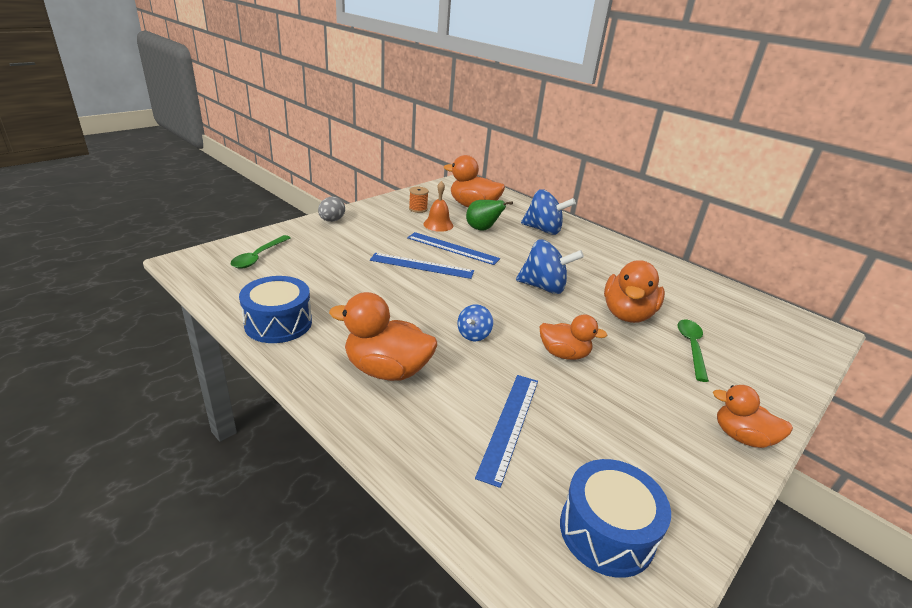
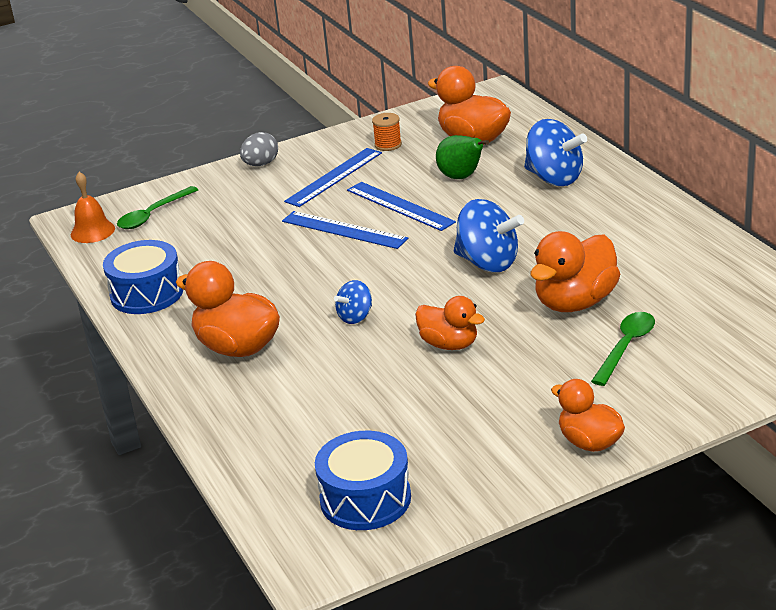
camera: 25 degrees right, 0 degrees up
(438, 224) = (402, 170): orange bell -> orange bell (92, 231)
(509, 425) = (334, 408): blue ruler -> blue ruler (334, 177)

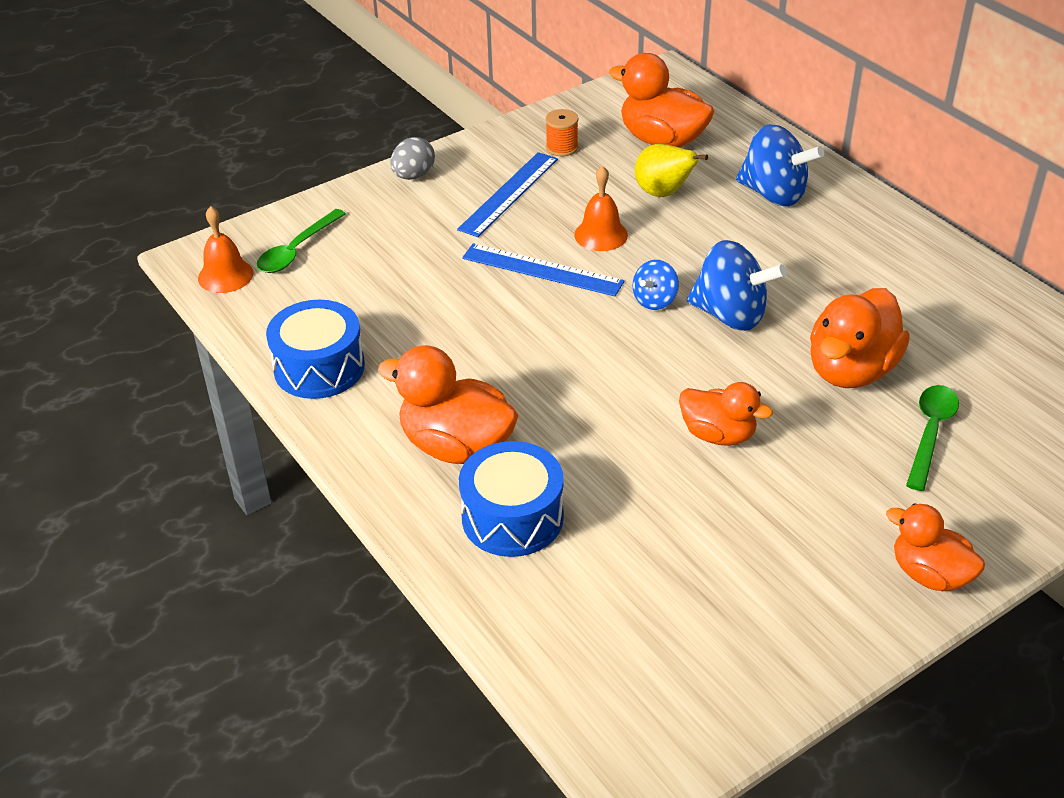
camera: 10 degrees left, 10 degrees up
(355, 317) = (591, 397): blue spinning top -> blue spinning top (654, 300)
(365, 499) = (680, 671): blue drum -> blue drum (512, 517)
(400, 206) = (601, 235): blue ruler -> orange bell
(461, 177) = (663, 193): green pear -> yellow pear

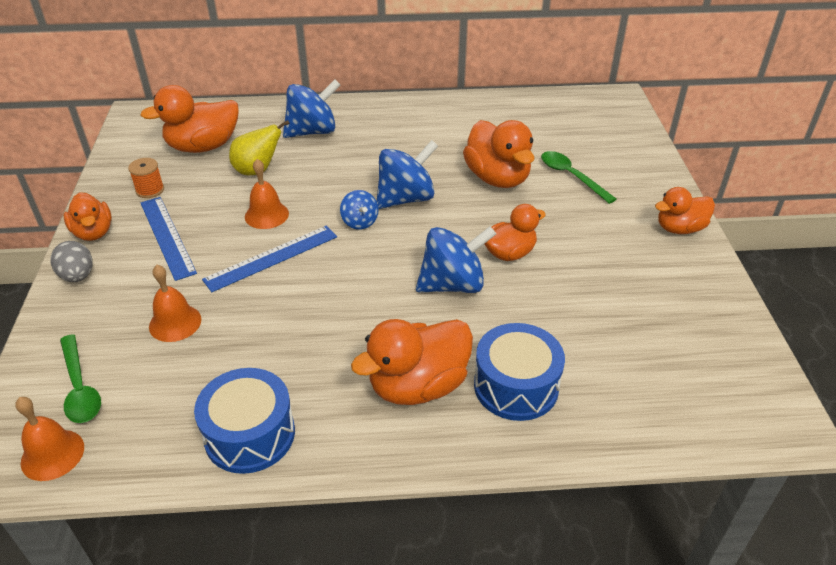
camera: 60 degrees left, 0 degrees up
(407, 259) = (175, 323): none -> orange bell
(473, 151) = (93, 232): none -> orange duck
(622, 411) = (453, 284): none -> blue spinning top

